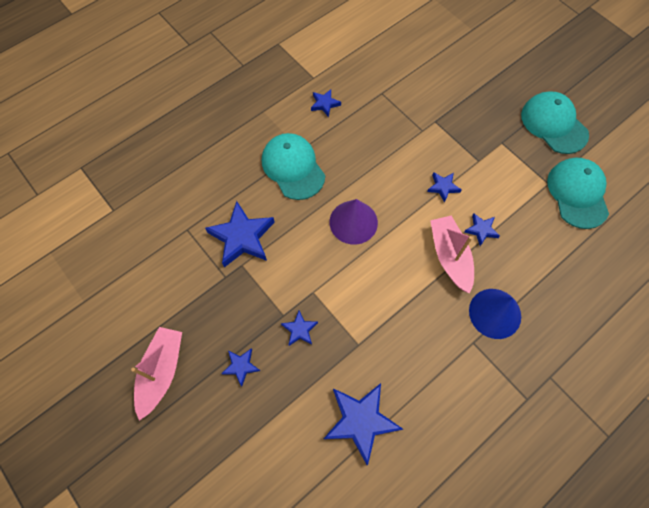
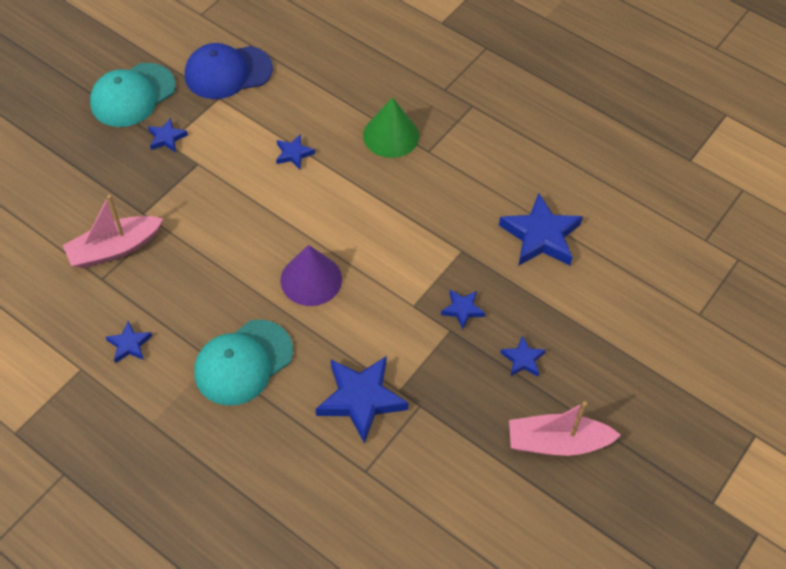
camera: 105 degrees left, 10 degrees down
(443, 187) = (243, 194): blue star -> blue star (167, 138)
(450, 257) = (334, 179): pink boat -> pink boat (115, 249)
(495, 313) = (391, 135): blue cone -> green cone
(577, 193) = (228, 72): turquoise cap -> blue cap

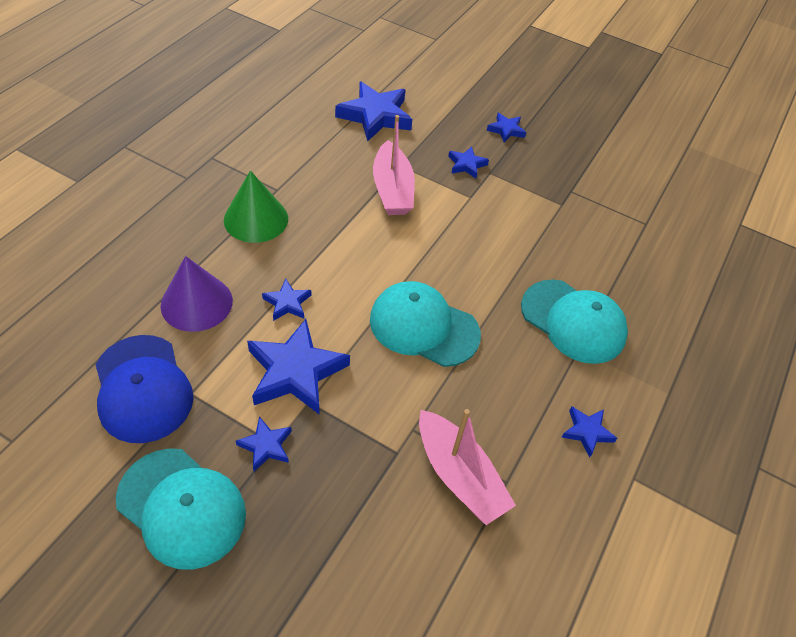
camera: 100 degrees left, 5 degrees down
(255, 244) = (423, 326): none -> turquoise cap
(311, 279) = (459, 274): purple cone -> purple cone (196, 303)
(361, 399) = (580, 229): blue star -> blue star (296, 372)
(557, 442) = (574, 114): pink boat -> pink boat (392, 189)

